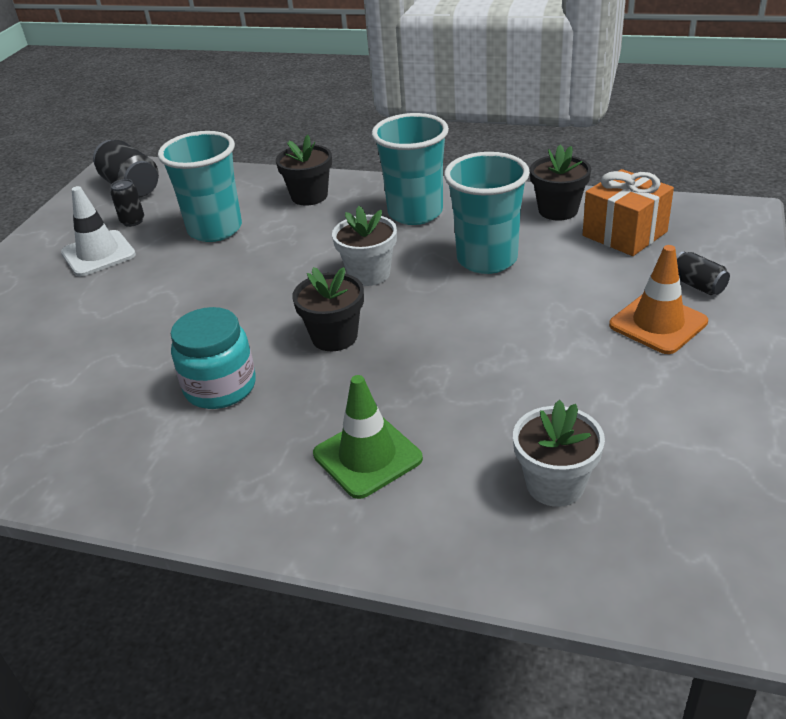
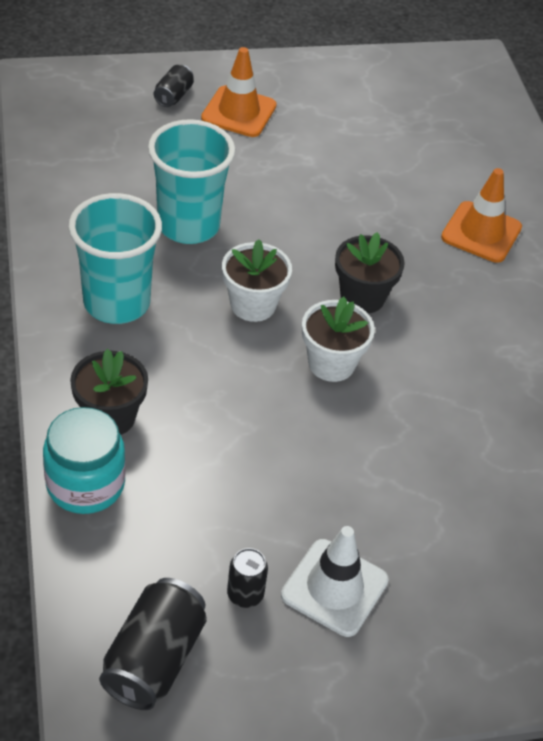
camera: 125 degrees left, 10 degrees up
(215, 229) = (226, 483): turquoise cup -> none
(220, 387) = (472, 349): turquoise jar -> turquoise jar (85, 484)
(367, 456) = (481, 232): green traffic cone -> orange traffic cone
(555, 484) = (442, 139): white flower pot -> white flower pot (331, 363)
(558, 210) = (72, 193): black flower pot -> none
(624, 234) = (103, 143): orange gift -> none

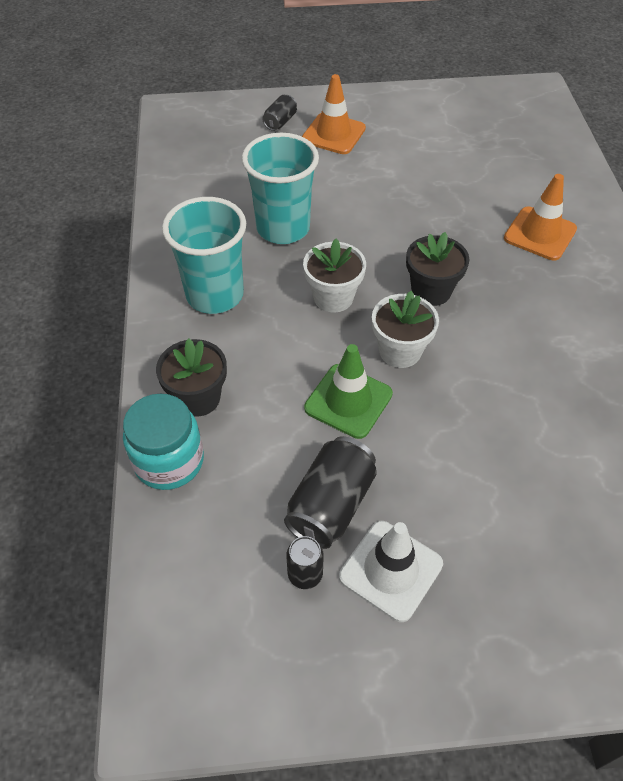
camera: 10 degrees right, 5 degrees up
(154, 659) = (213, 638): black can -> black can (331, 504)
(278, 418) = (348, 401): none -> green traffic cone

